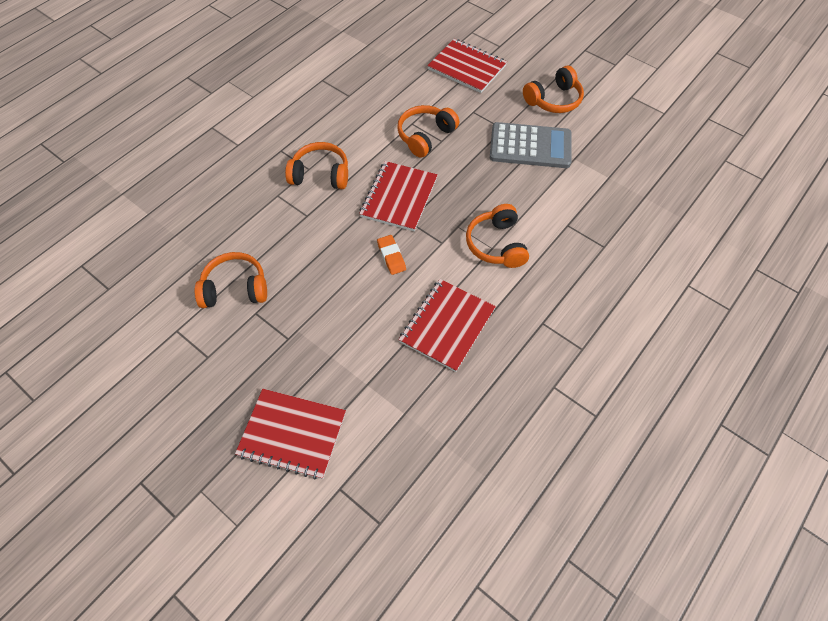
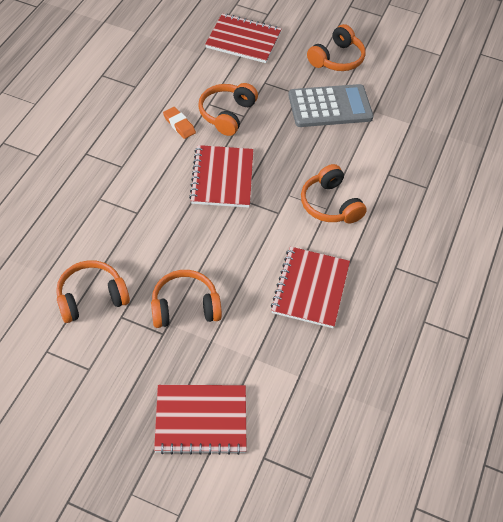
camera: 20 degrees left, 5 degrees down
(320, 174) = (136, 170): orange headphones -> orange headphones (185, 307)
(391, 256) = (235, 235): orange eraser -> orange eraser (179, 125)

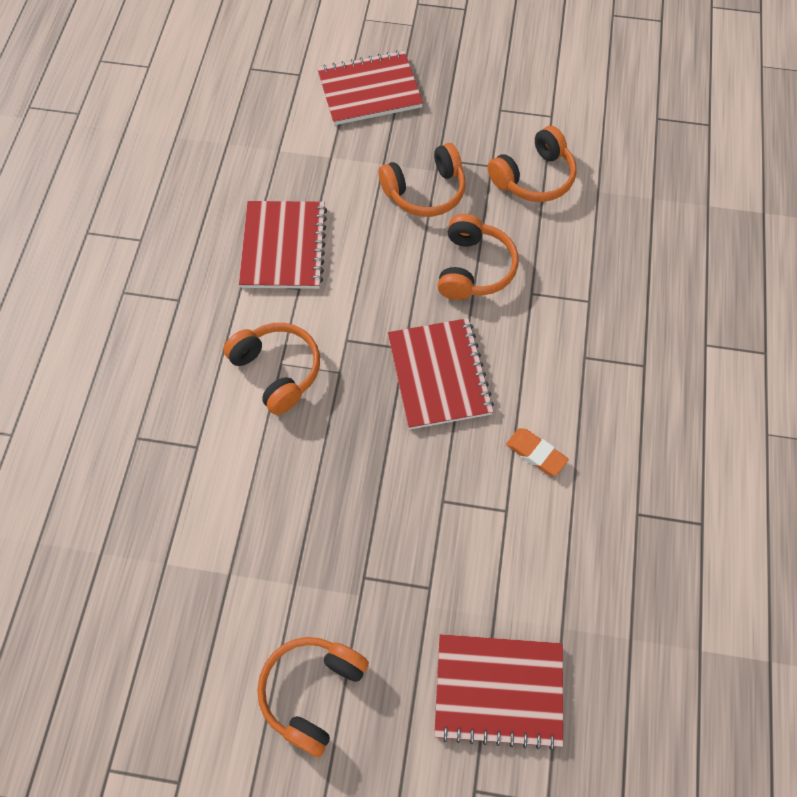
camera: 170 degrees right, 10 degrees up
(227, 114) = (470, 496): orange headphones -> orange headphones (474, 268)
(330, 107) = (306, 562): grey calculator -> none

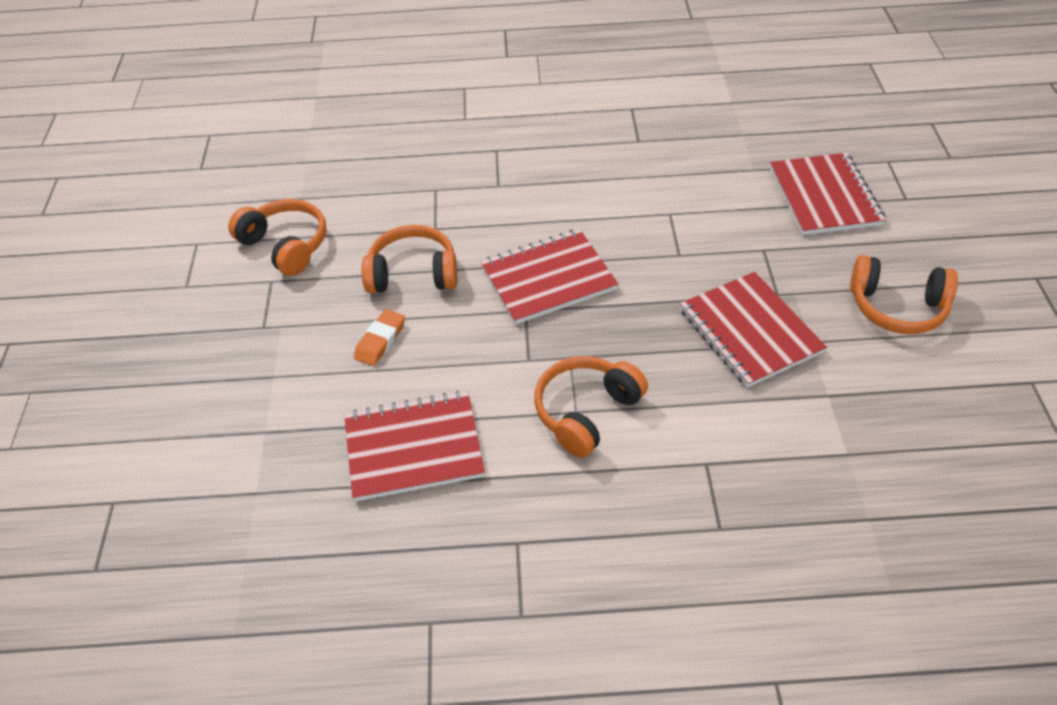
camera: 100 degrees left, 15 degrees down
(369, 90) = (149, 414): red notebook -> red notebook (750, 331)
(425, 191) = (313, 330): orange headphones -> none
(536, 453) = (607, 203): orange eraser -> orange eraser (380, 340)

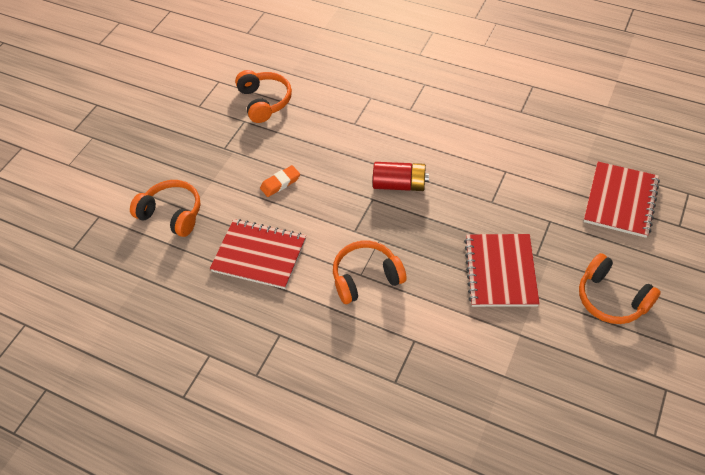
camera: 30 degrees right, 5 degrees up
(413, 273) = (323, 148): orange headphones -> orange headphones (172, 214)
(548, 279) = (399, 184): red notebook -> red battery

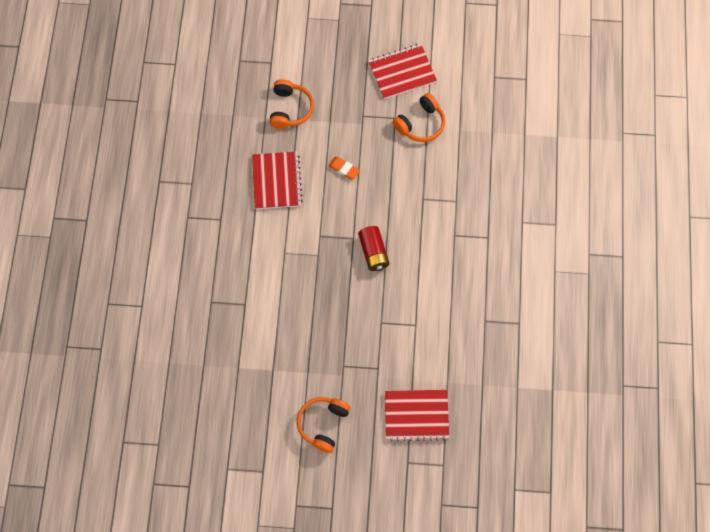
camera: 65 degrees right, 15 degrees up
(366, 277) = (283, 257): orange headphones -> none
(500, 271) = (320, 344): red notebook -> red notebook (402, 72)

